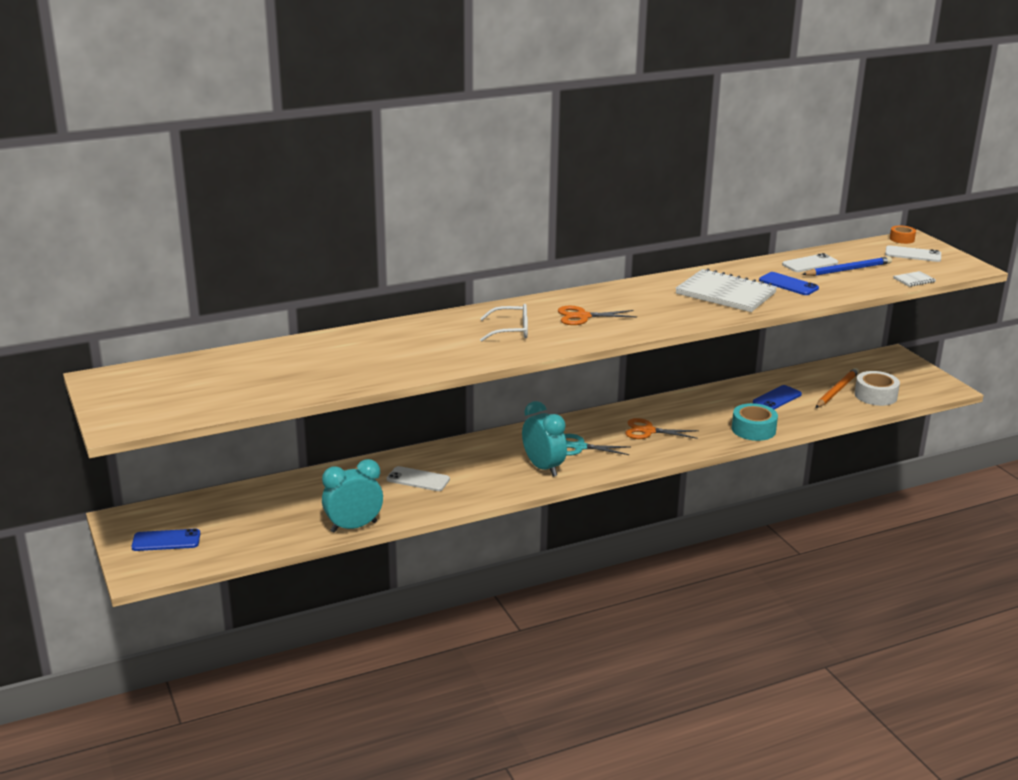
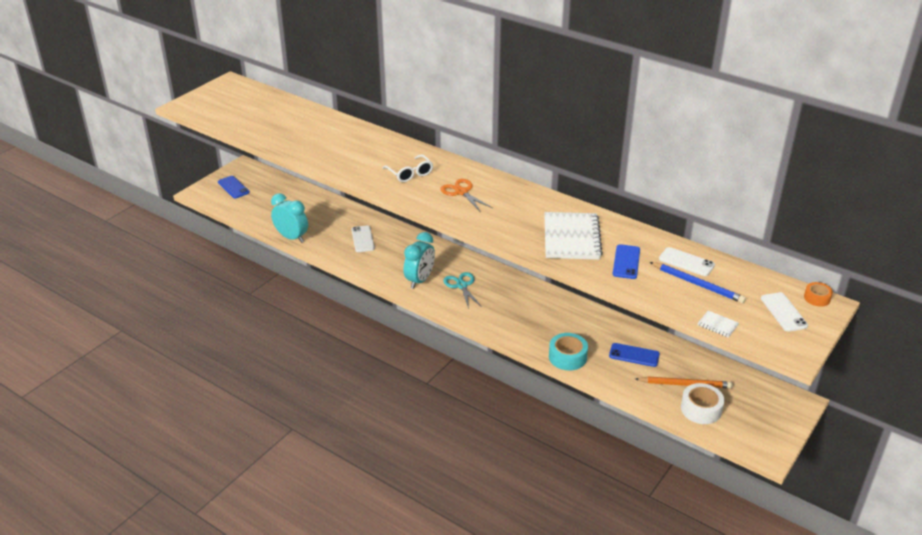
camera: 60 degrees right, 10 degrees up
(648, 431) = (514, 308): orange scissors -> none

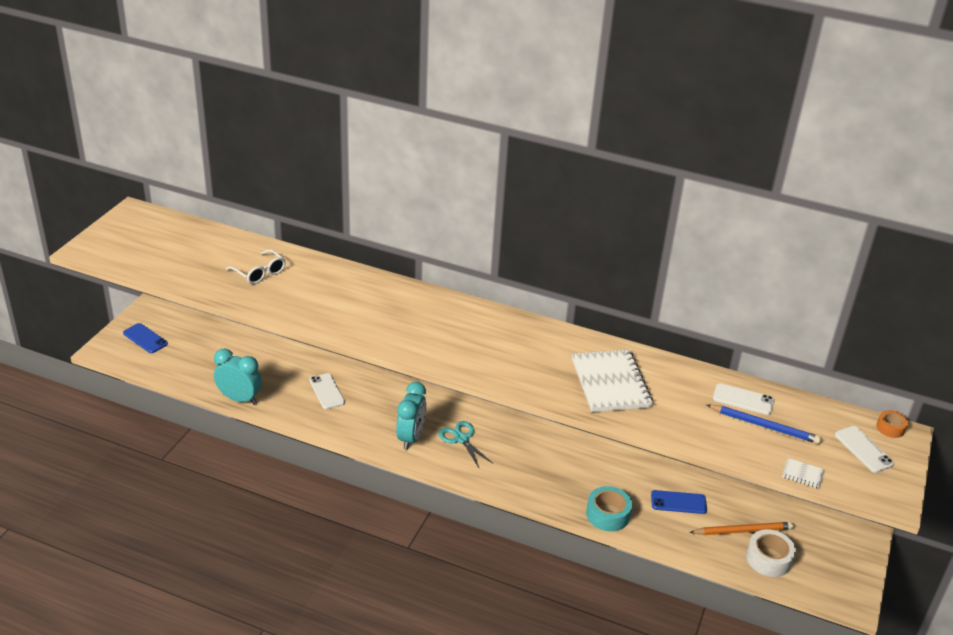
camera: 15 degrees left, 0 degrees up
(410, 174) = (398, 318): white glasses -> white glasses (259, 273)
(461, 192) = (466, 336): orange scissors -> none
(626, 262) = (680, 407): blue phone -> none

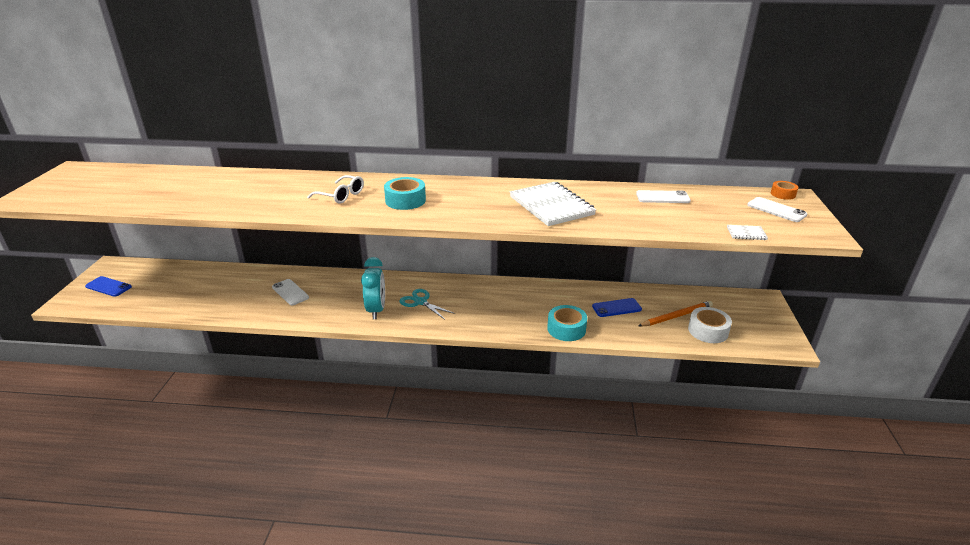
camera: 15 degrees left, 5 degrees down
(239, 399) = (209, 313): turquoise clock -> none
(259, 273) = (205, 188): white glasses -> white glasses (341, 195)
(458, 338) = (405, 200): none -> turquoise tape
(764, 426) = (691, 210): blue pencil -> none

